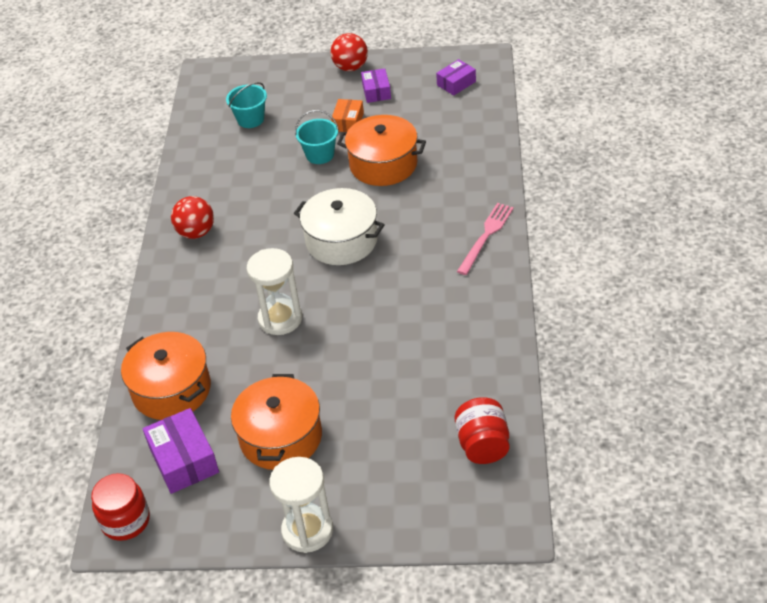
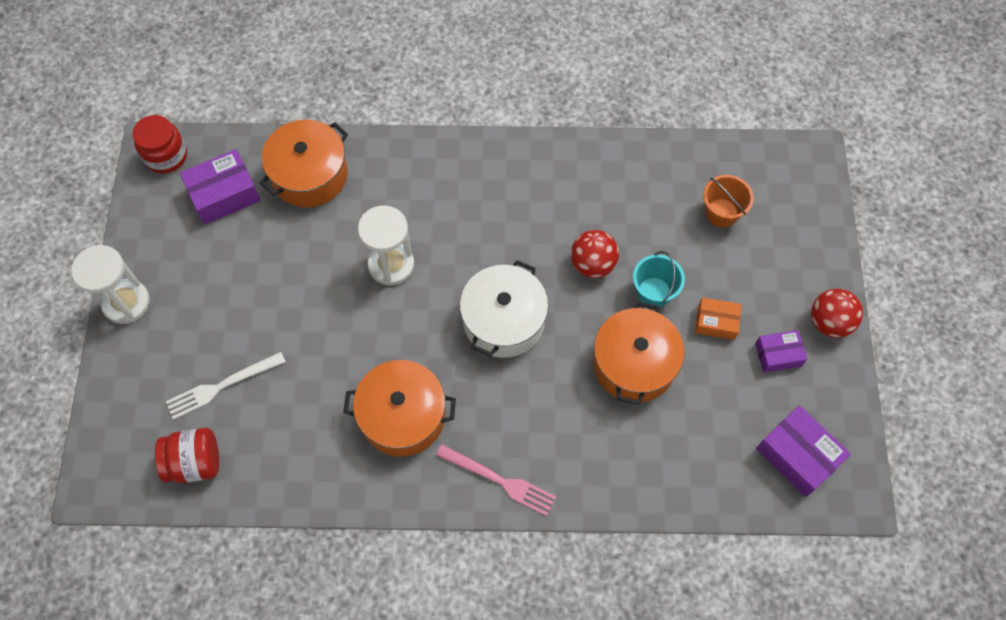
camera: 85 degrees right, 20 degrees up
(196, 232) = (527, 174): red ball -> red ball (592, 264)
(250, 119) = (721, 213): turquoise bucket -> orange bucket
(281, 437) = (237, 274): orange pot -> orange pot (403, 416)
(403, 434) = (222, 386): none -> white fork
(456, 83) = (798, 455): purple box -> purple box, size x1.60

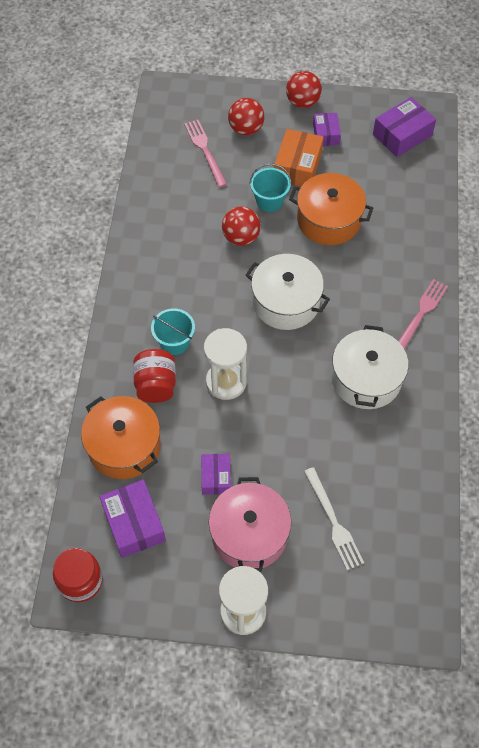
camera: 85 degrees left, 5 degrees down
(195, 462) = (404, 542): red jar -> red jar (156, 385)
(209, 302) = (249, 534): none -> pink pot
(274, 265) = (216, 477): none -> purple box
(403, 416) = (366, 379): orange pot -> white pot
(439, 208) = (174, 342): none -> turquoise bucket
(716, 322) = (297, 166): orange box -> orange box, size x1.60
(721, 213) = (205, 151): orange bucket -> pink fork
(767, 256) = (246, 129): none -> red ball

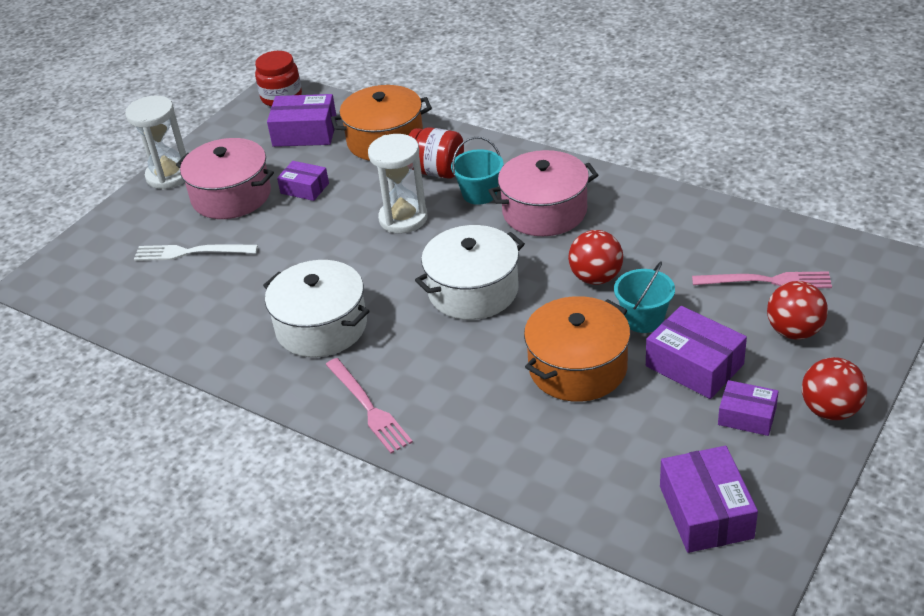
camera: 120 degrees right, 20 degrees down
(180, 292) = (544, 211): none -> pink pot
(297, 166) = (694, 365): orange box -> purple box

